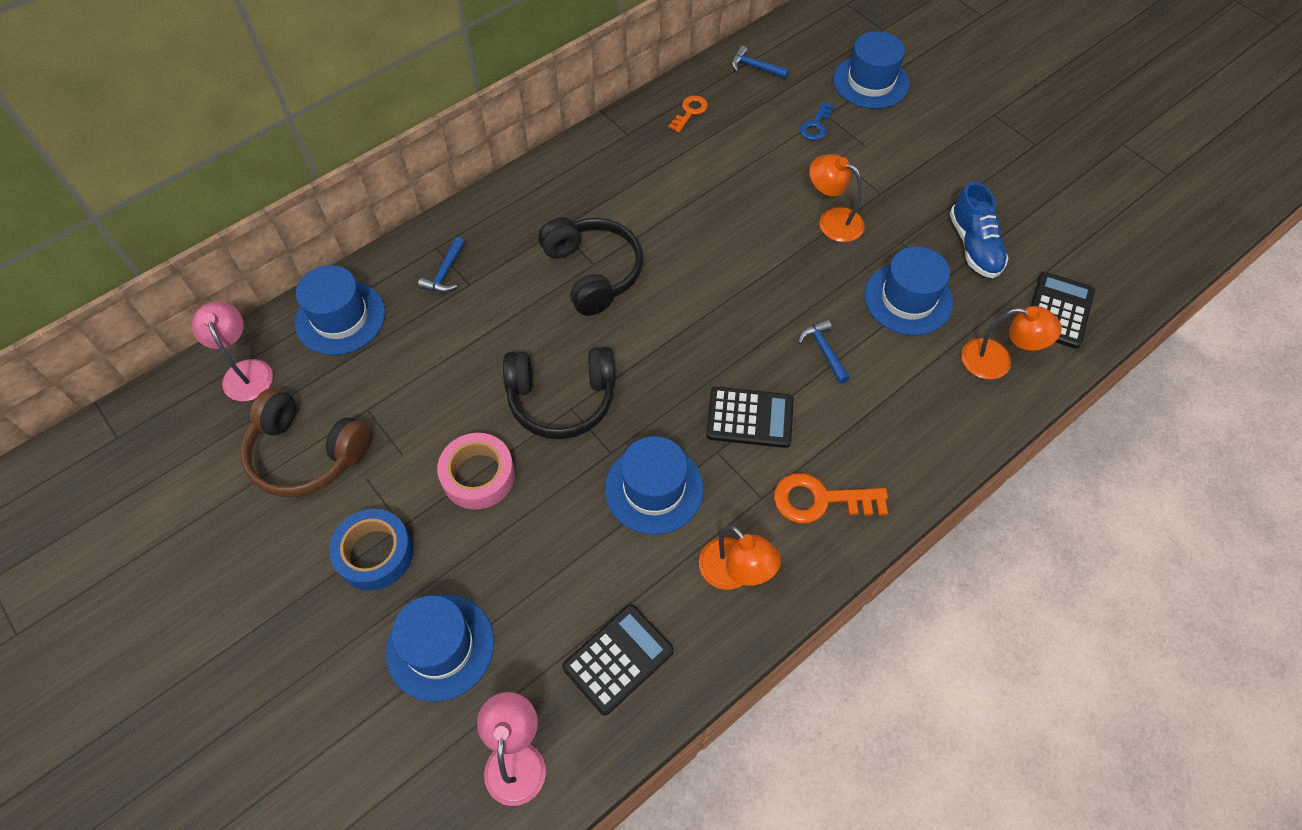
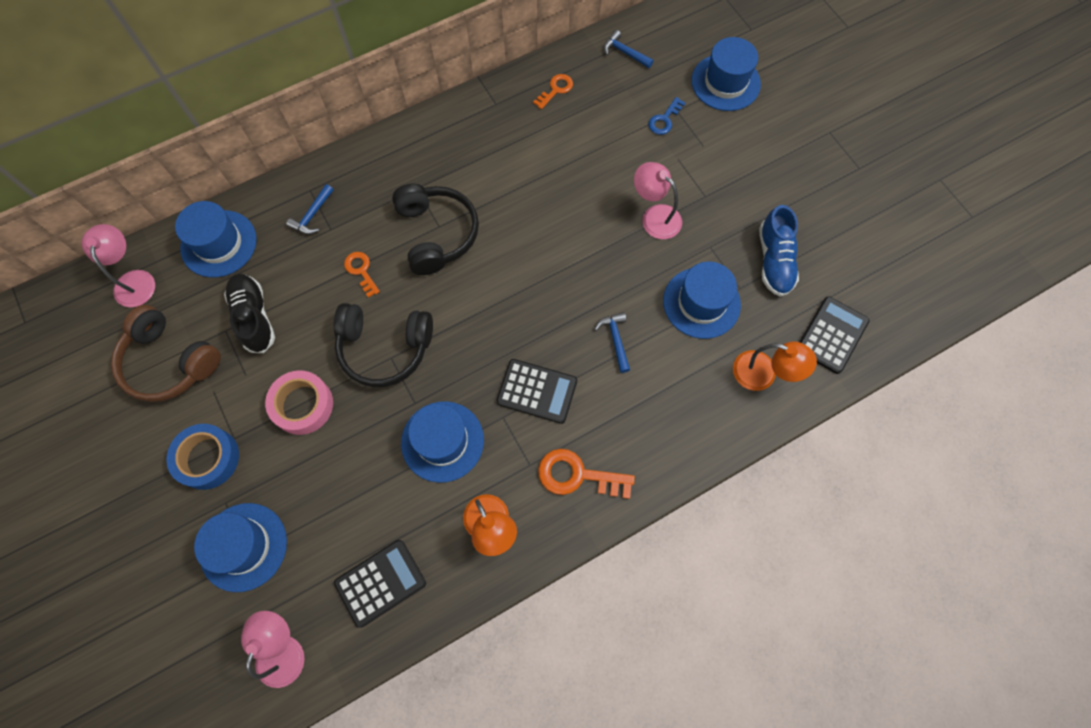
camera: 10 degrees right, 10 degrees up
(399, 390) = (254, 317): none -> black shoe
(515, 322) = (361, 271): none -> orange key
(832, 220) = (654, 216): orange lamp -> pink lamp

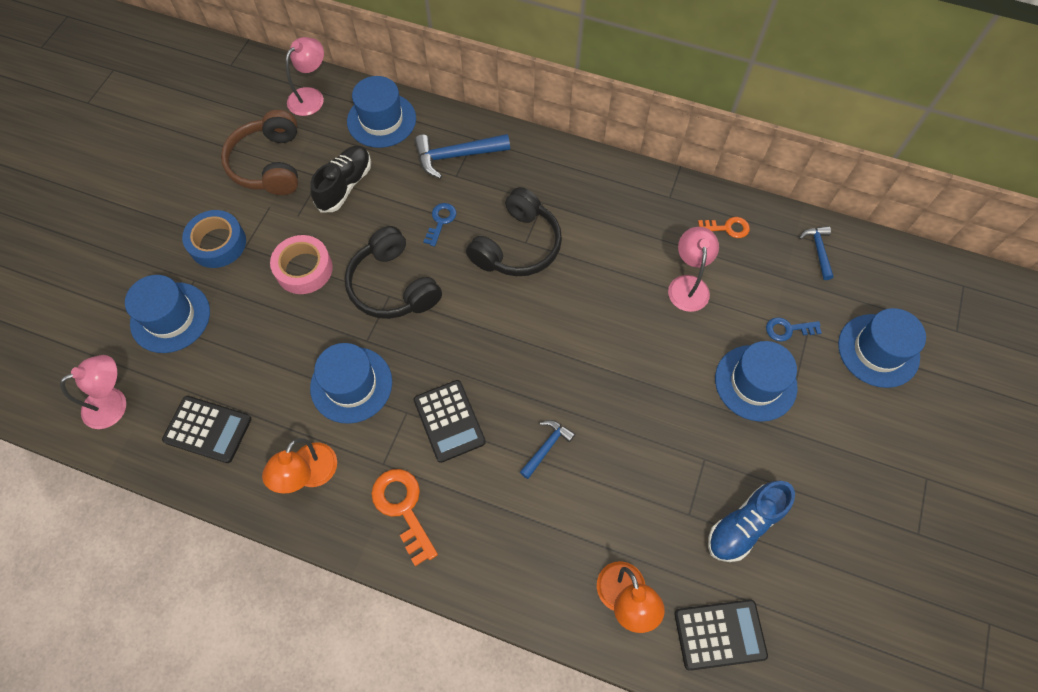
camera: 50 degrees right, 5 degrees down
(312, 215) = (456, 156): blue hammer -> blue hammer, size x1.69
(361, 271) = (440, 221): orange key -> blue key
(654, 216) = (688, 392): pink lamp -> pink lamp (688, 285)
(701, 303) = (644, 492): blue hat -> blue hat (755, 383)

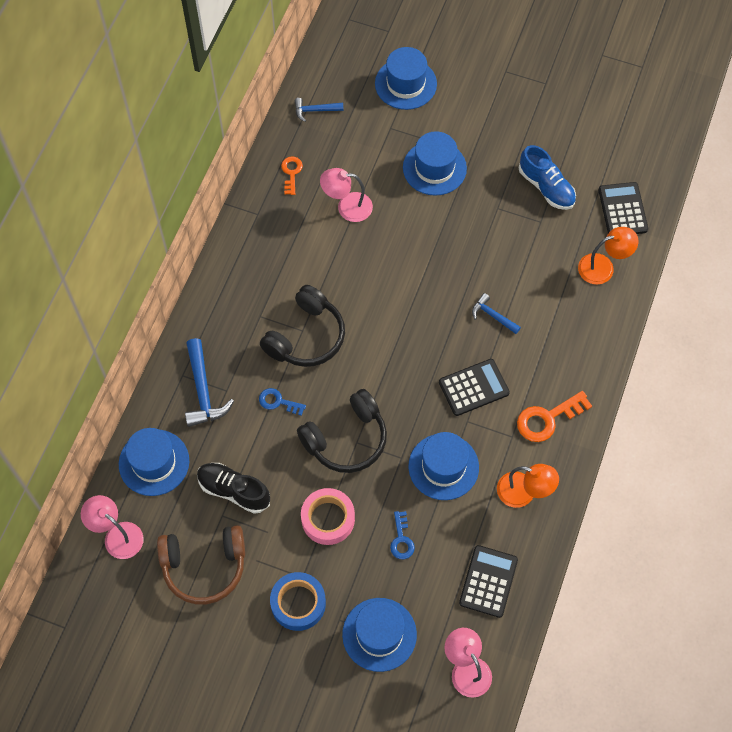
camera: 90 degrees left, 0 degrees up
(517, 246) = (306, 337): black headphones -> black headphones turned 90 degrees clockwise
(788, 329) = (388, 140): blue key -> blue key (401, 539)

